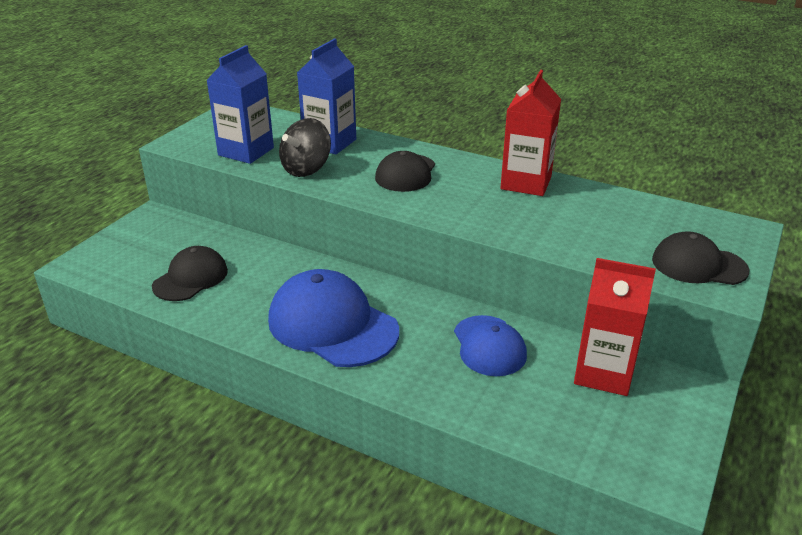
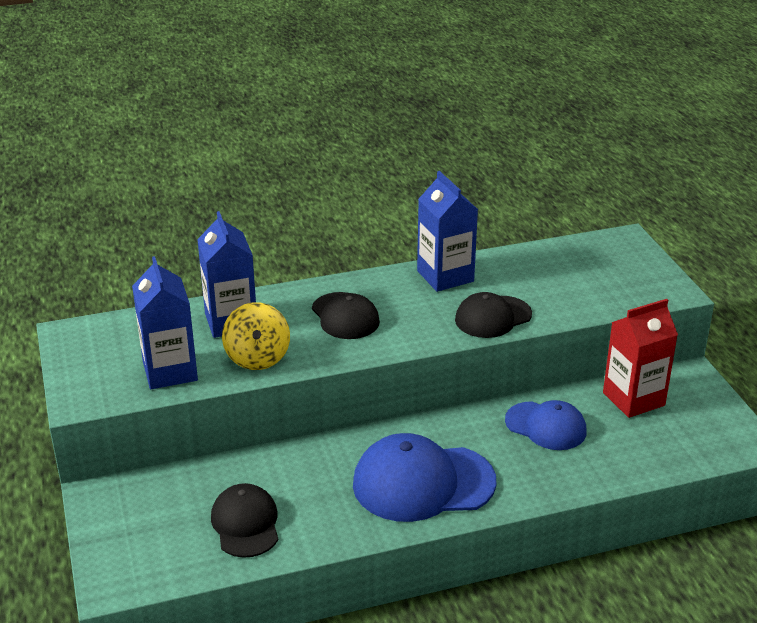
camera: 45 degrees left, 0 degrees up
(306, 169) = (257, 357): black spinning top -> yellow spinning top
(526, 183) = (445, 276): red carton -> blue carton
(698, 265) = (637, 283): black cap -> black cap (493, 317)

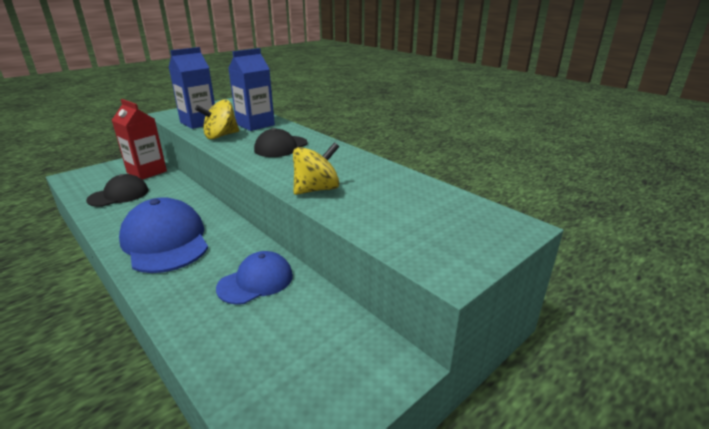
camera: 65 degrees right, 5 degrees down
(445, 276) = (359, 164): blue carton -> none
(493, 317) = (316, 189): black cap -> yellow spinning top
(546, 426) = (256, 281): blue cap -> blue cap turned 135 degrees counterclockwise
(633, 399) = (325, 327): red carton -> red carton (147, 172)

